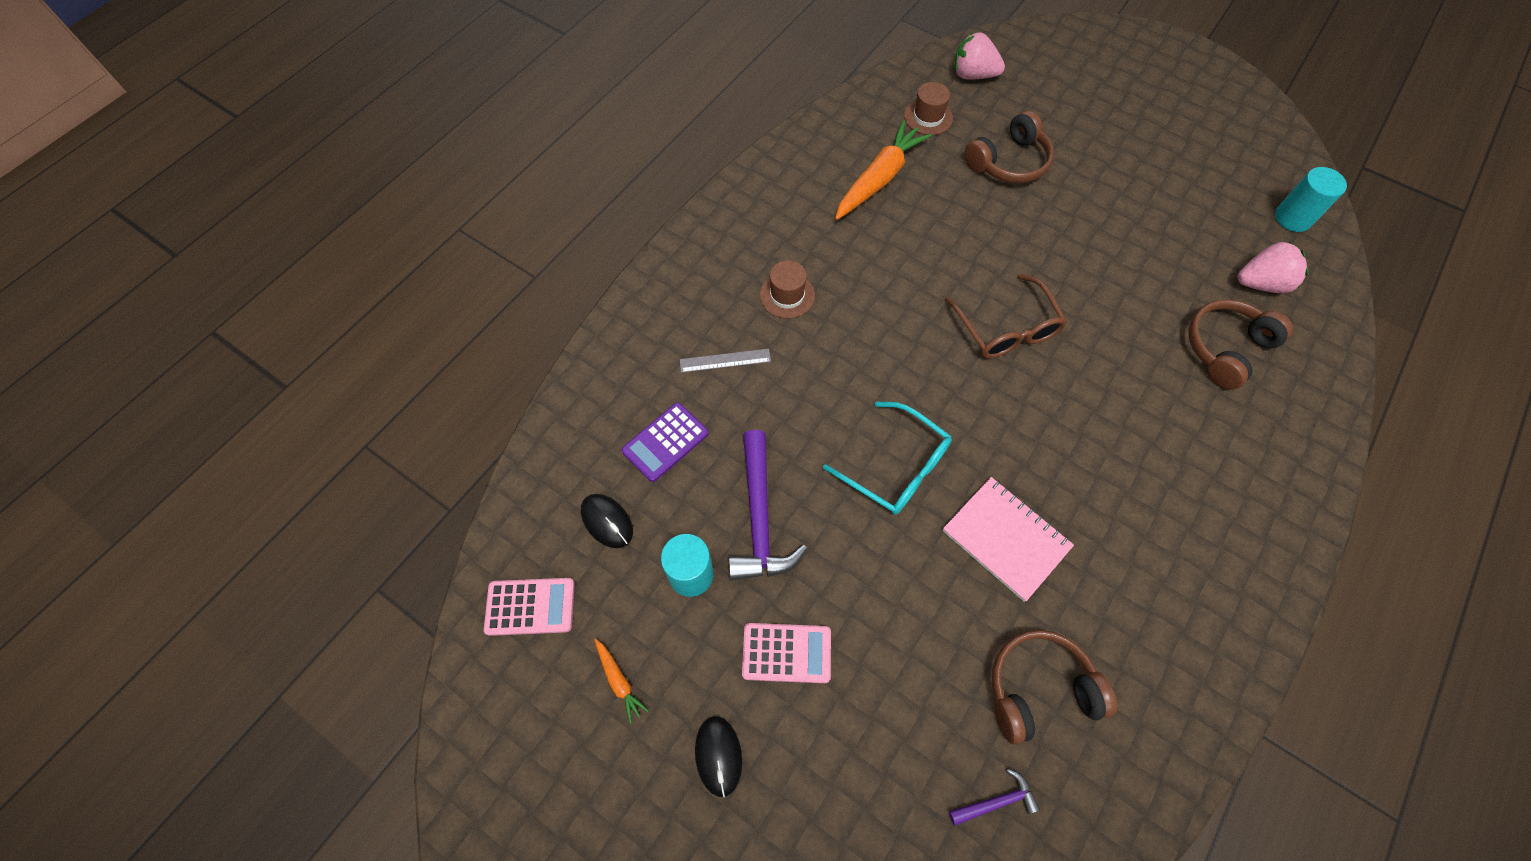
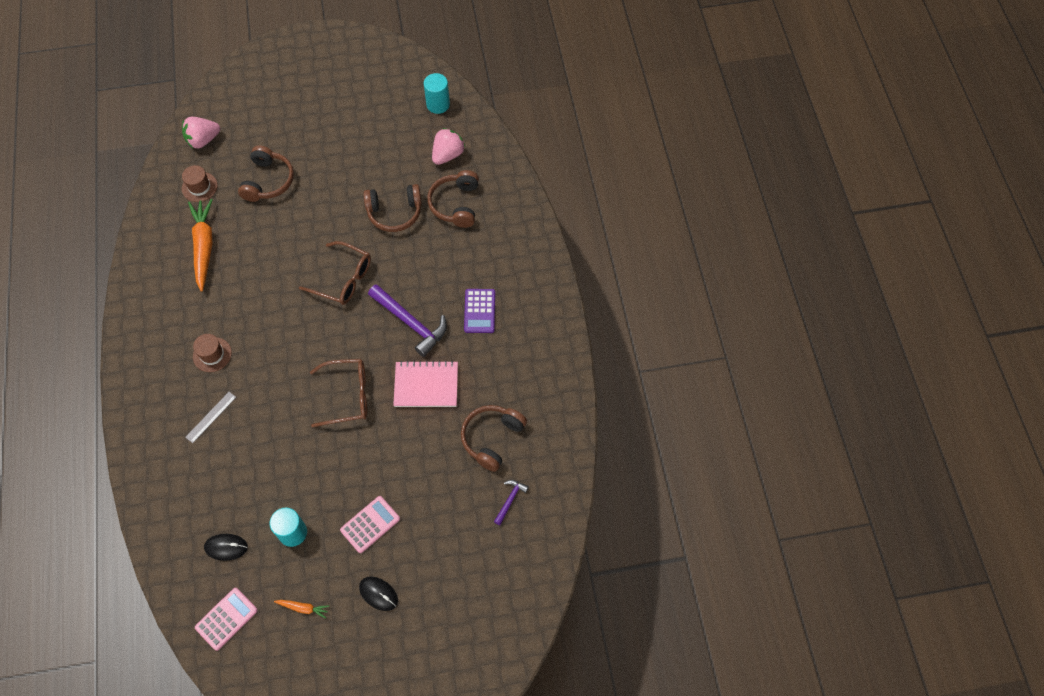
camera: 45 degrees left, 0 degrees up
(665, 442) = (219, 484): purple calculator -> purple calculator (479, 311)
(759, 518) = (302, 477): purple hammer -> purple hammer (410, 323)
(896, 467) = (347, 396): turquoise glasses -> brown glasses
(1134, 301) = (394, 213): none -> brown headphones

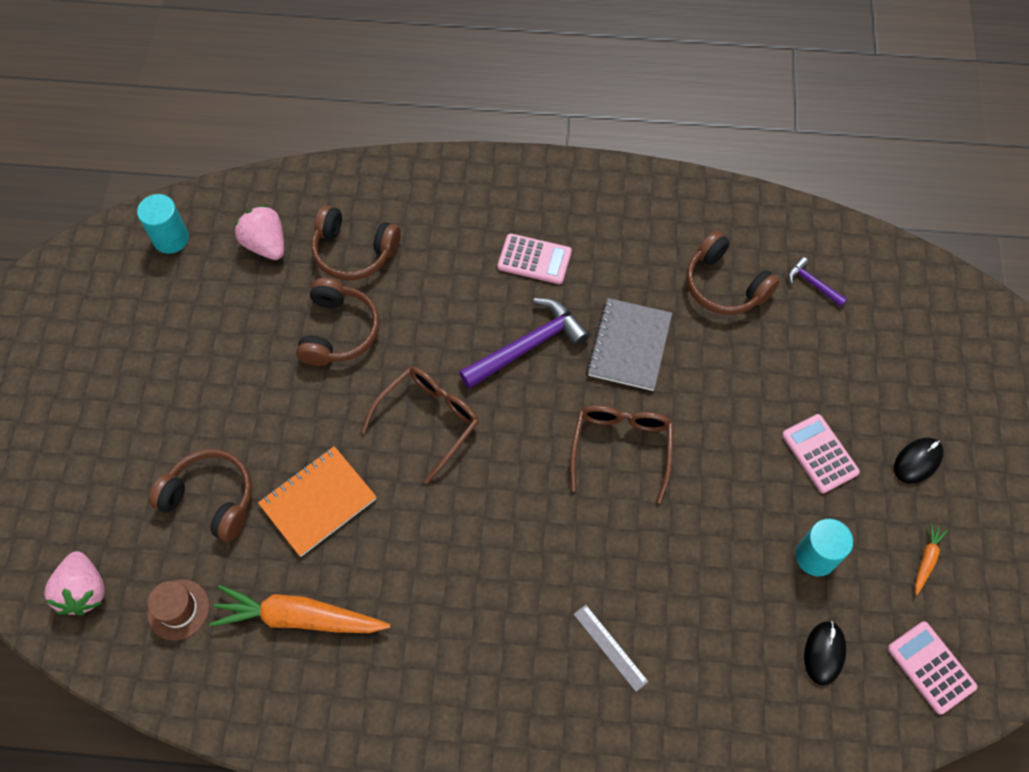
camera: 75 degrees left, 0 degrees up
(212, 354) = (502, 631): brown hat -> none
(276, 235) = (318, 502): none -> orange notebook
(426, 385) = (629, 346): pink notebook -> grey notebook
(479, 311) = (534, 259): purple calculator -> pink calculator

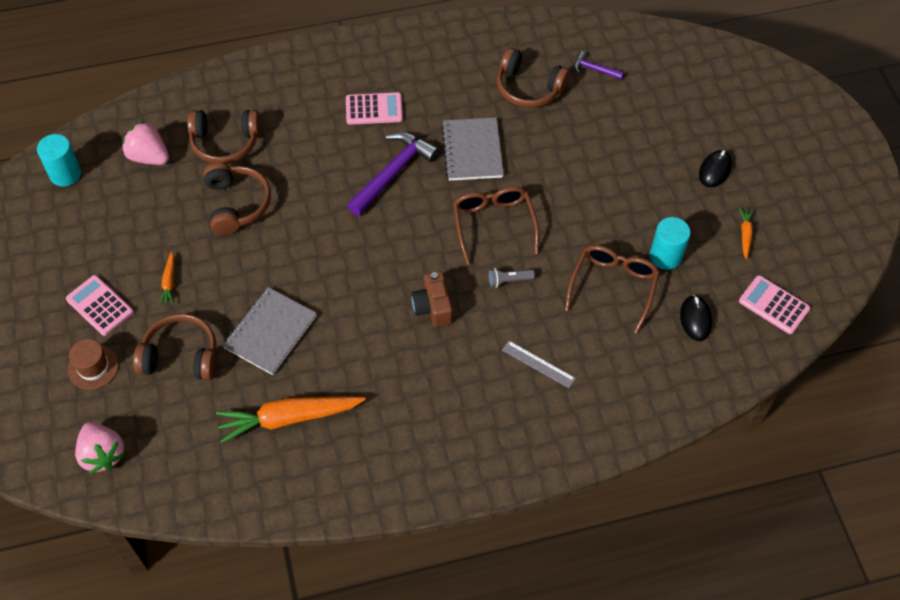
camera: 20 degrees left, 5 degrees down
(178, 609) = (187, 443): brown hat -> brown hat (93, 367)
(231, 403) = (169, 282): none -> orange carrot
(318, 502) = (270, 332): orange notebook -> grey notebook
(428, 420) = (335, 248): brown glasses -> brown glasses (613, 286)
(512, 531) = (433, 307): none -> brown camera
(613, 526) = (508, 280): none -> grey flashlight
(820, 453) = (643, 185): pink calculator -> pink calculator (100, 306)

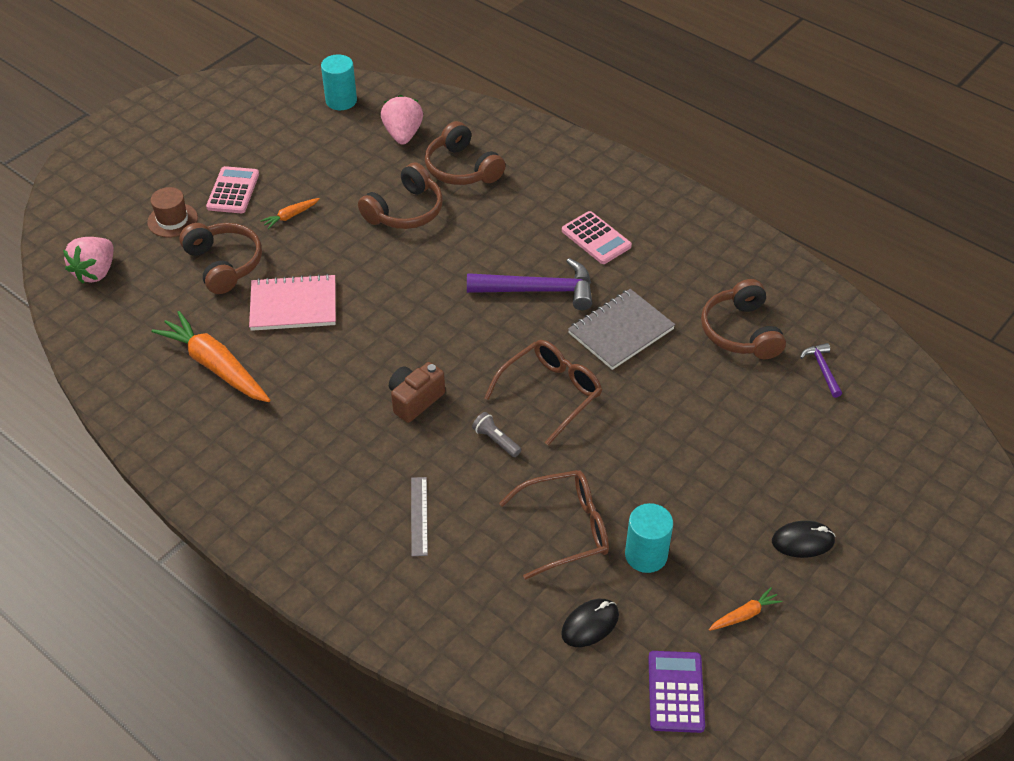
camera: 55 degrees right, 10 degrees down
(270, 332) = (293, 305): grey notebook -> pink notebook
(774, 305) = (676, 692): pink calculator -> purple calculator

